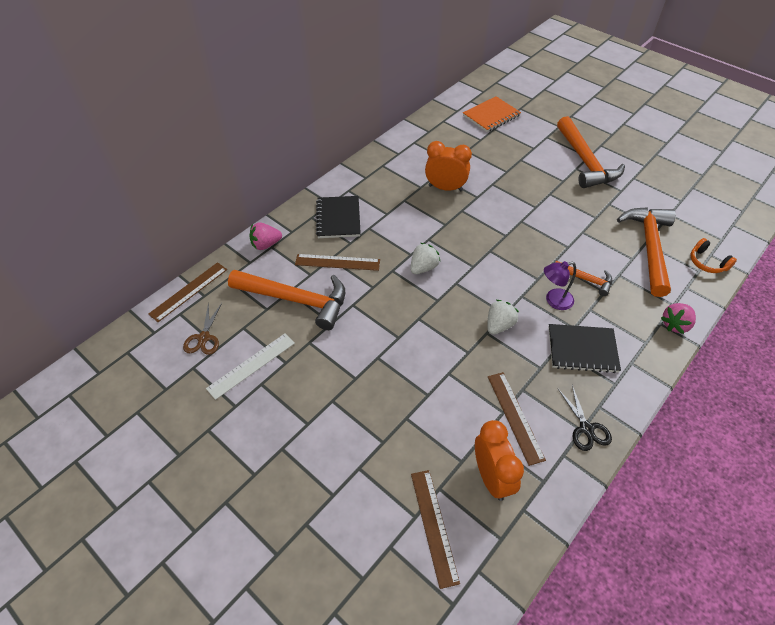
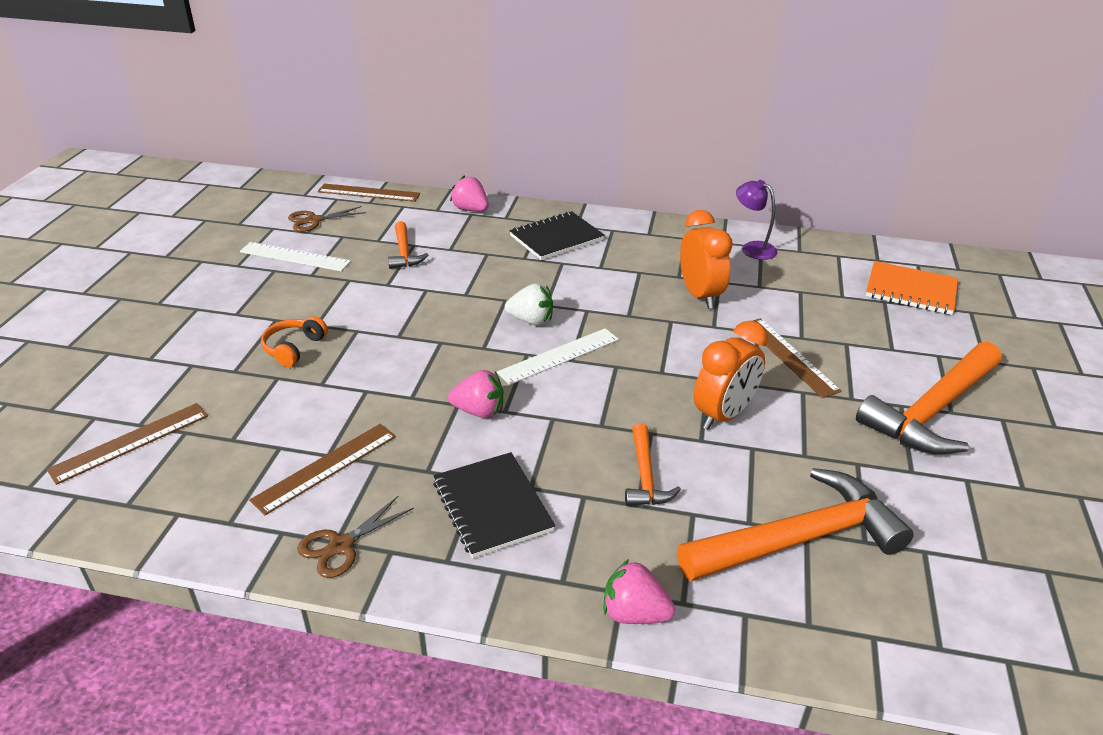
camera: 60 degrees right, 15 degrees down
(296, 300) = (404, 253): orange hammer -> orange hammer, size x0.51
(337, 262) = (484, 259): brown ruler -> brown ruler (789, 356)
(467, 270) = (559, 356): none -> white ruler
(491, 477) = (217, 471): orange clock -> orange clock (723, 415)
(499, 325) = (479, 411): white strawberry -> pink strawberry
(554, 301) = (569, 452): purple lamp -> purple lamp (752, 248)
(586, 428) = (341, 545): black scissors -> brown scissors
(707, 262) = (844, 634): orange headphones -> orange headphones (294, 348)

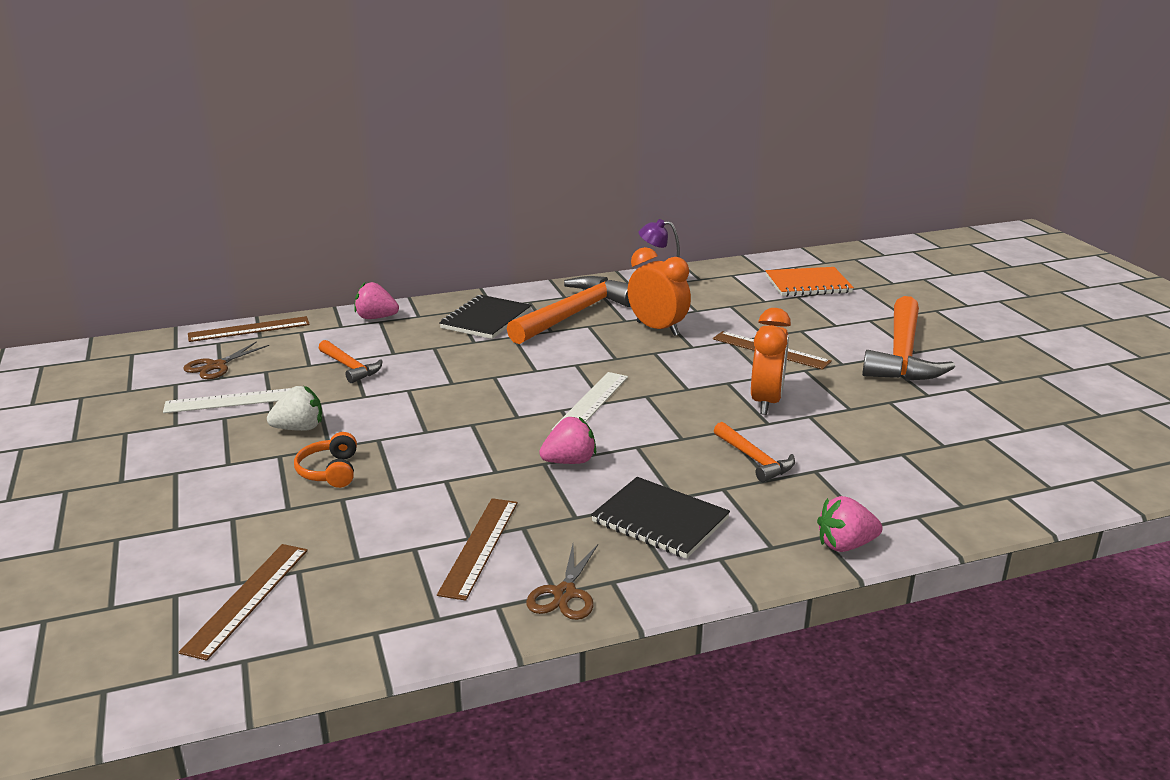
camera: 30 degrees left, 10 degrees down
(531, 320) = (536, 385): white strawberry -> white strawberry (299, 428)
(799, 538) = (902, 459): orange hammer -> orange hammer (574, 314)

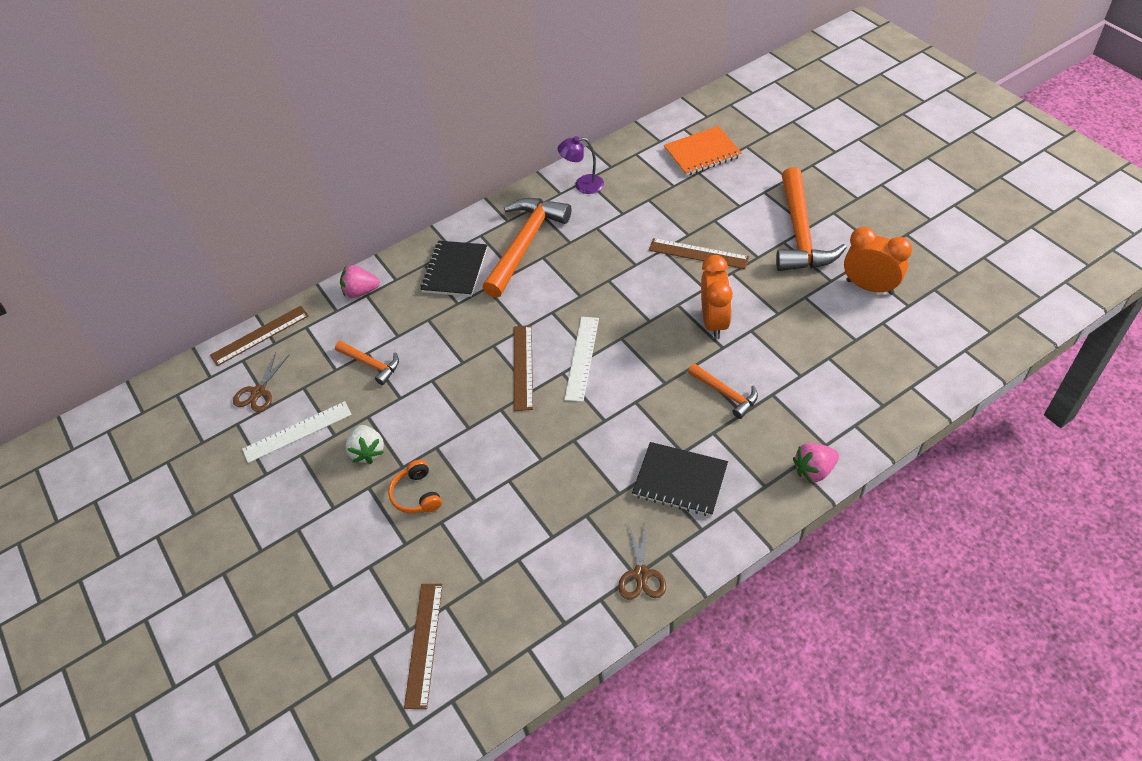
camera: 10 degrees left, 25 degrees up
(299, 428) = (368, 451): white strawberry -> white strawberry turned 105 degrees clockwise
(480, 546) = (564, 544): brown ruler -> brown ruler (523, 367)
(569, 461) = (592, 433): pink strawberry -> none
(657, 329) = (600, 247): orange clock -> orange clock (869, 287)

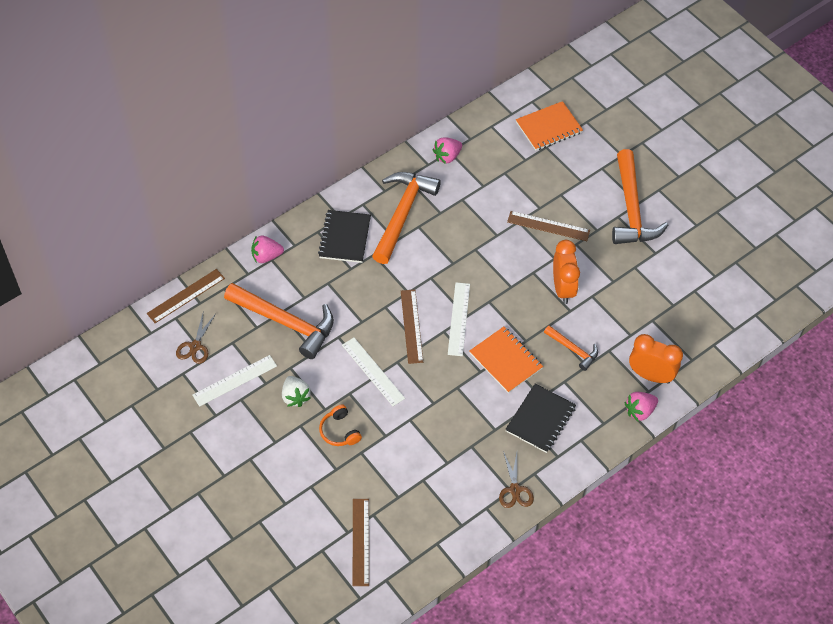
camera: 10 degrees left, 5 degrees up
(371, 364) = (286, 322): orange hammer -> orange hammer, size x1.97
(468, 421) = (373, 371): none -> white ruler
(583, 185) = (447, 156): purple lamp -> pink strawberry
(638, 407) = (506, 361): none -> orange notebook
(680, 480) = (540, 419): black notebook -> black notebook turned 75 degrees counterclockwise
(869, 287) = (685, 259): orange clock -> orange clock (650, 375)

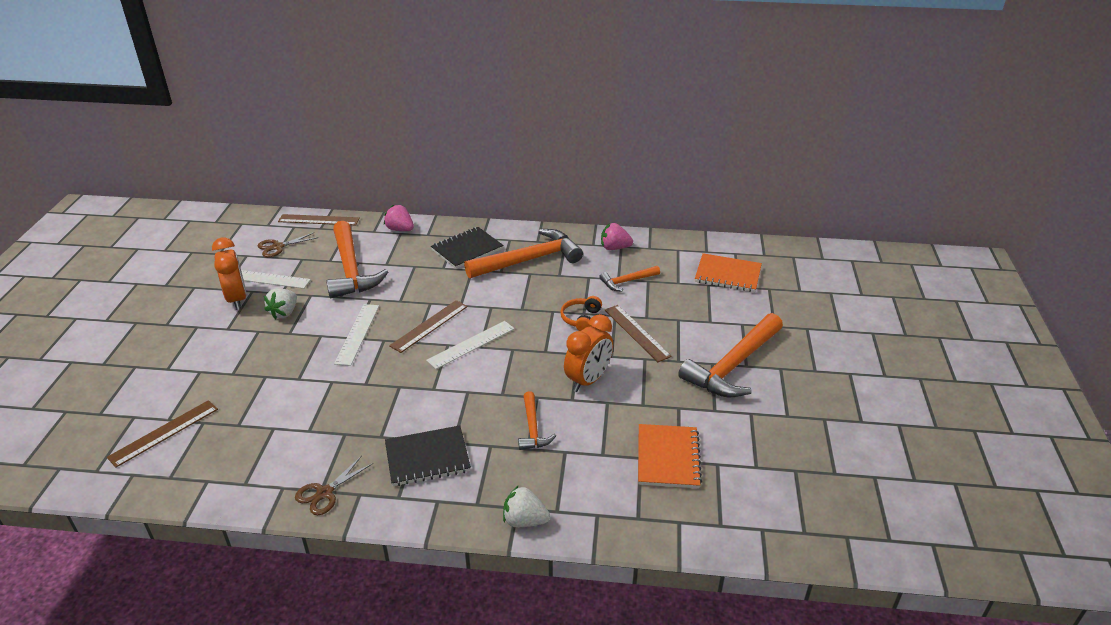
camera: 45 degrees right, 20 degrees down
(339, 431) = (275, 353): orange headphones -> orange headphones (581, 319)
(492, 184) = (627, 281): none -> orange hammer
(506, 361) = (464, 396): orange notebook -> orange notebook (668, 458)
(639, 411) = (524, 520): pink strawberry -> white strawberry
(650, 375) = (577, 499): orange clock -> orange clock (237, 299)

